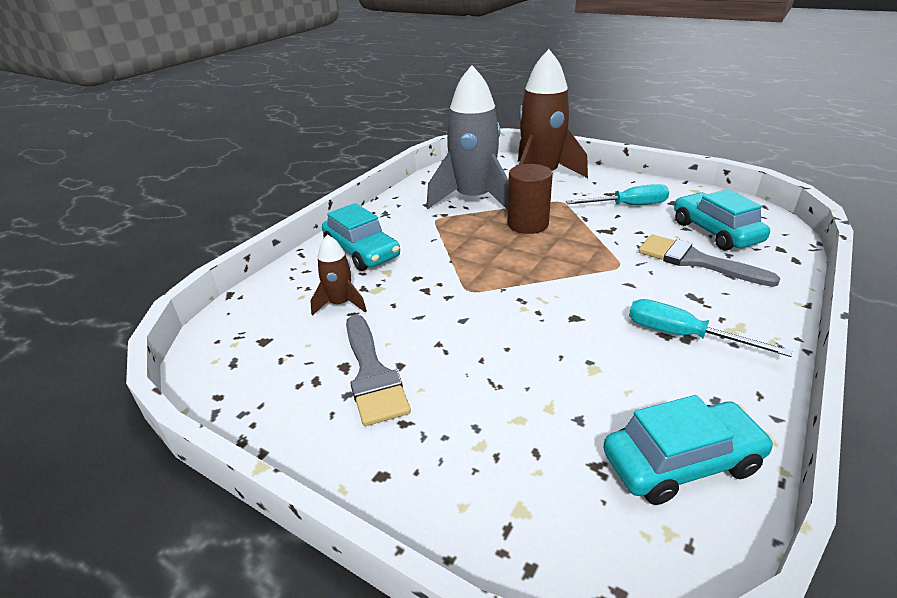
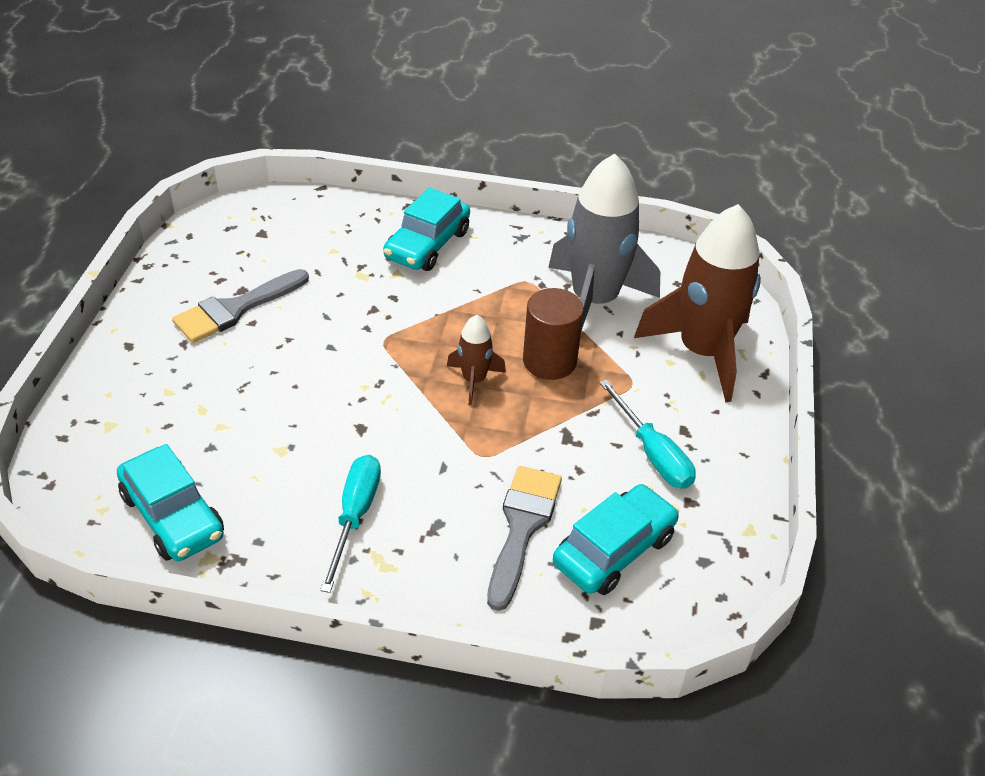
camera: 65 degrees right, 10 degrees up
(340, 304) = (329, 259): brown rocket -> brown rocket (474, 380)

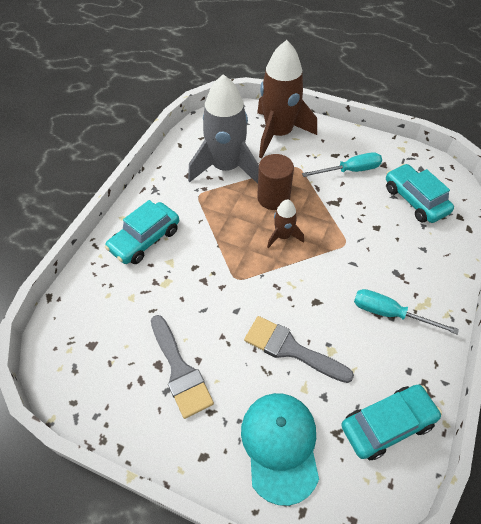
camera: 75 degrees left, 10 degrees up
(142, 410) = (280, 445): none -> turquoise cap
(427, 245) = (145, 239): turquoise car -> turquoise car turned 90 degrees clockwise
(522, 527) = (399, 234): grey brush -> grey brush (290, 349)

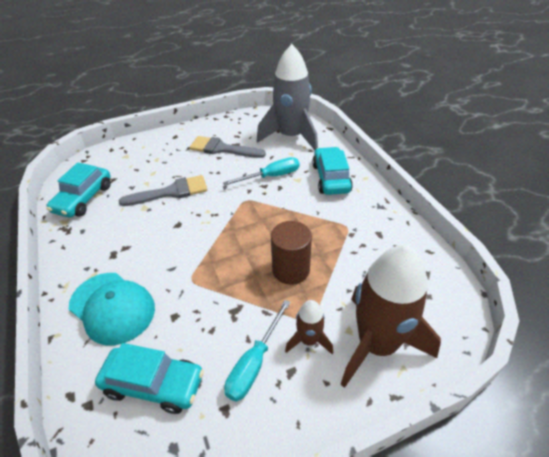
camera: 135 degrees right, 10 degrees down
(226, 168) = (363, 263): grey rocket -> grey rocket (291, 136)
(280, 445) = (140, 159): turquoise cap -> turquoise cap (112, 307)
(283, 236) = (246, 246): brown rocket -> brown rocket (308, 340)
(389, 313) = (116, 253): turquoise screwdriver -> turquoise screwdriver (271, 176)

